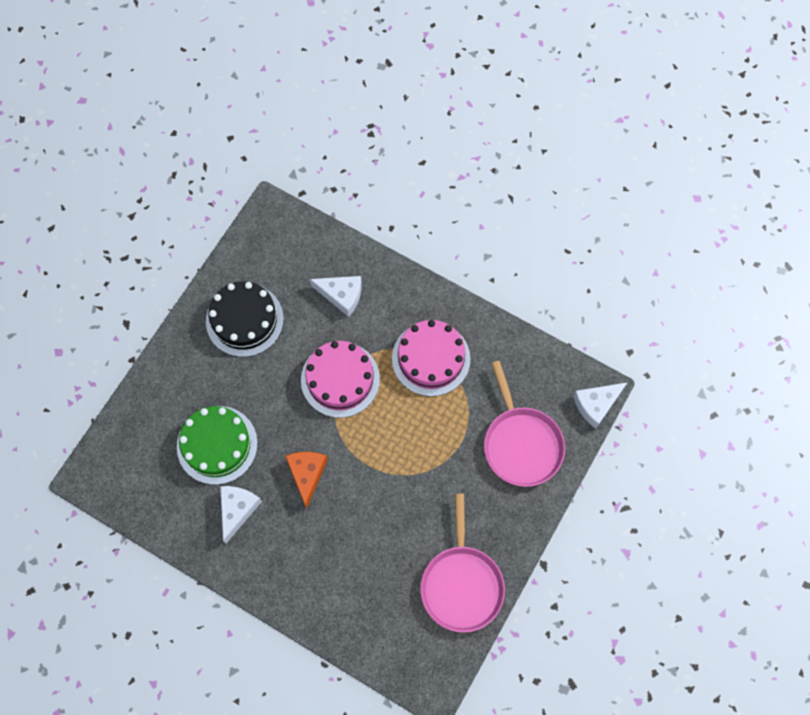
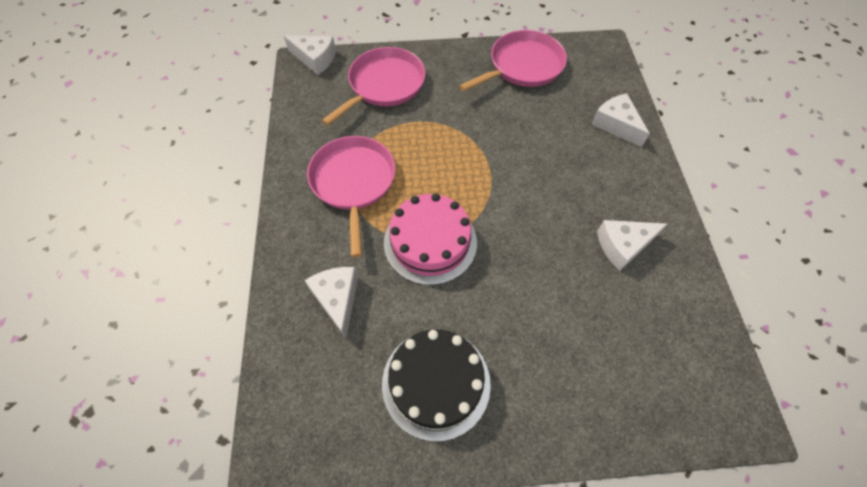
camera: 125 degrees left, 10 degrees down
(217, 445) = (587, 308): green cake -> none
(307, 474) = (540, 211): orange cheese -> none
(339, 608) = (616, 125): none -> white cheese
(431, 358) = (353, 182): pink cake -> pink pan

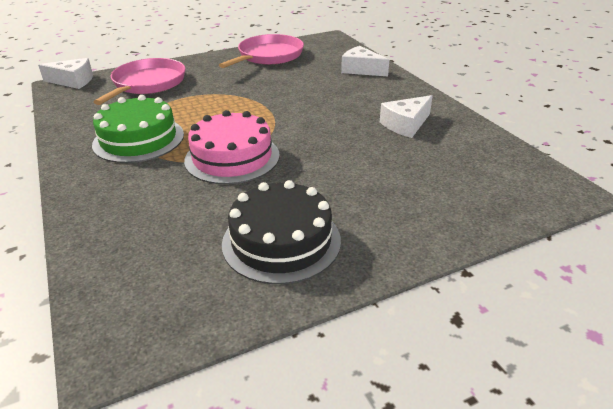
camera: 20 degrees left, 25 degrees down
(337, 299) = (150, 212): white cheese -> none
(353, 182) = (138, 139): pink pan -> green cake

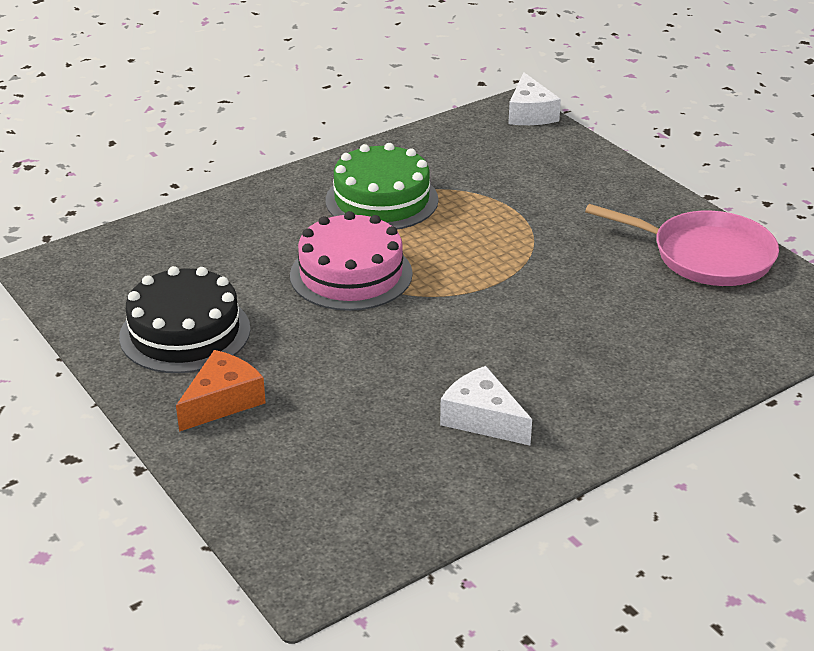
camera: 80 degrees right, 0 degrees up
(147, 83) = (544, 169): pink pan -> none
(361, 70) = (691, 363): white cheese -> none
(382, 222) = (223, 401): none -> orange cheese

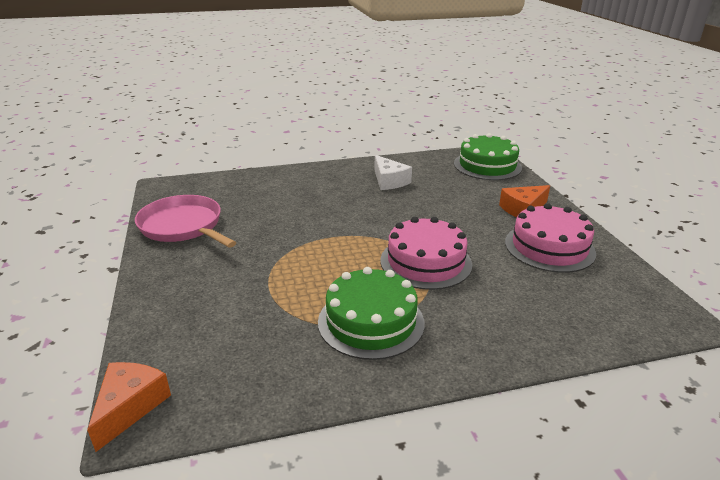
camera: 160 degrees left, 5 degrees down
(185, 332) = (549, 247): black cake -> pink cake
(302, 522) = (487, 165): none -> green cake
(530, 113) = (130, 406): white cheese -> orange cheese

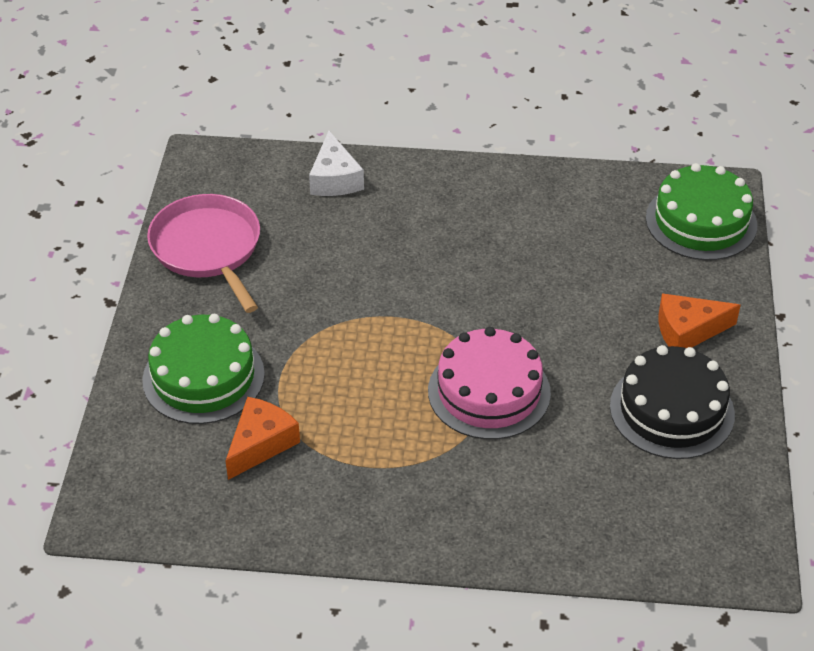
camera: 20 degrees right, 15 degrees up
(130, 406) = (96, 496): orange cheese -> orange cheese (261, 444)
(371, 322) = (374, 463): green cake -> green cake (203, 377)
(389, 181) = (525, 222): white cheese -> white cheese (334, 179)
(549, 247) = (671, 410): pink cake -> black cake

